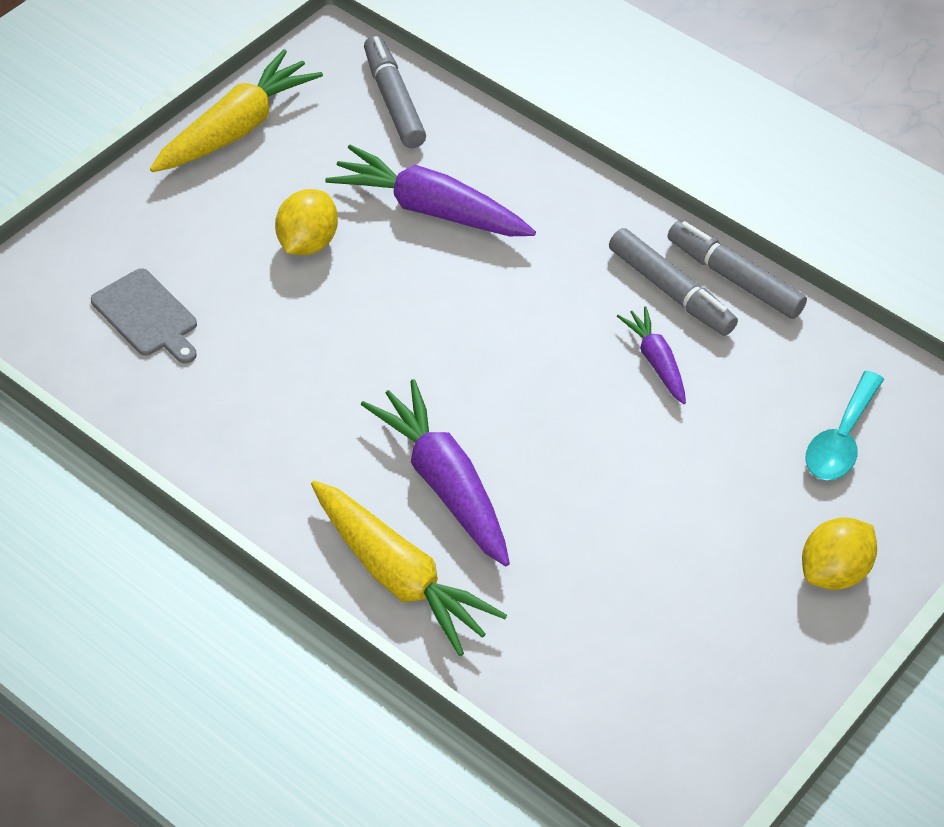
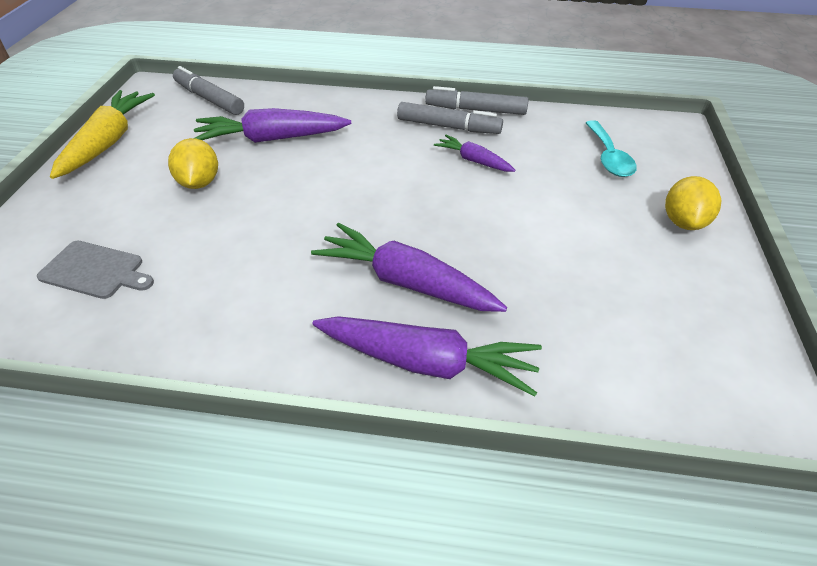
camera: 30 degrees left, 5 degrees down
(398, 577) = (426, 362): yellow carrot -> purple carrot

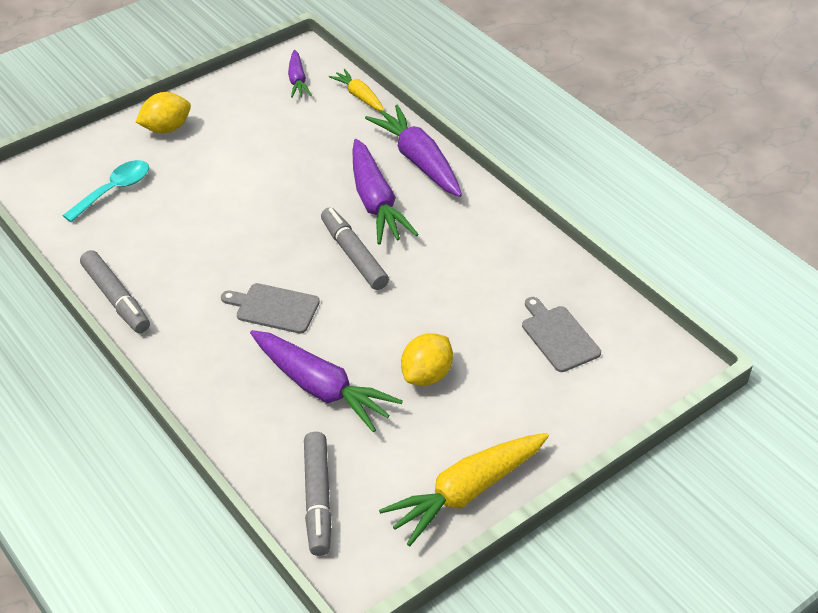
camera: 135 degrees left, 0 degrees up
(368, 159) = (274, 308): none -> grey cutting board
(448, 127) = (167, 296): grey marker -> grey marker (353, 255)
(474, 161) = (205, 252): purple carrot -> purple carrot (297, 80)
(615, 404) = (359, 96): none -> yellow carrot

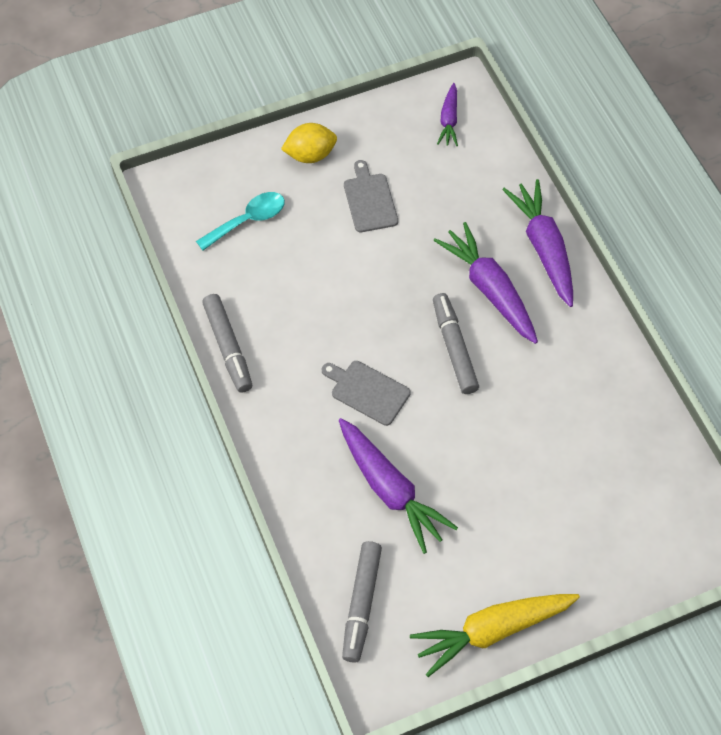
camera: 15 degrees right, 15 degrees up
(359, 96) = (505, 154): yellow carrot -> none
(375, 202) = (489, 290): purple carrot -> purple carrot turned 150 degrees clockwise
(427, 375) = (488, 499): yellow lemon -> none
(558, 336) = (622, 486): grey cutting board -> grey cutting board (370, 200)

